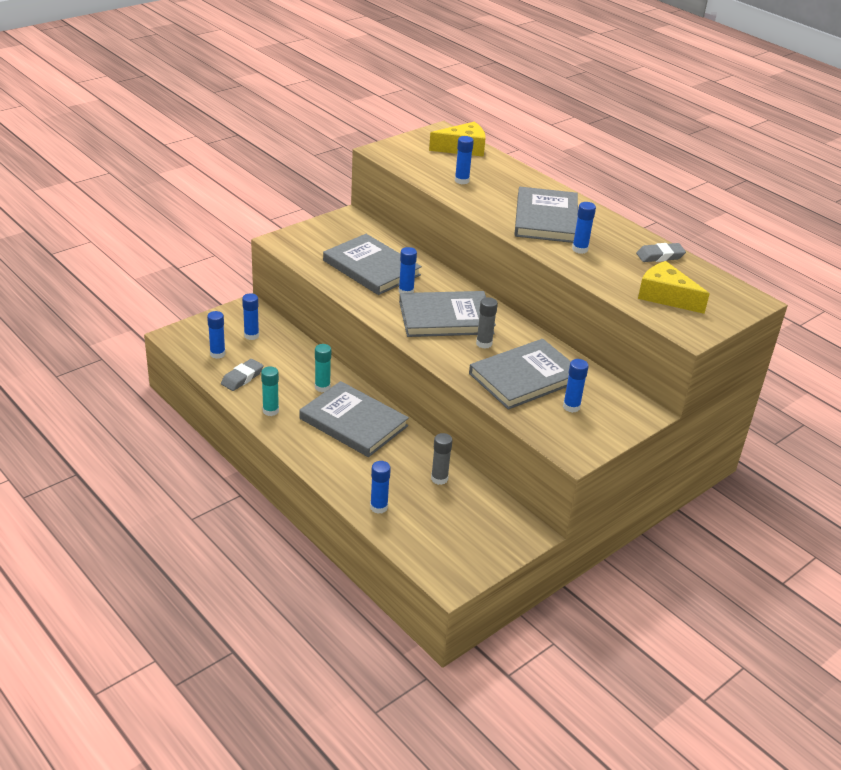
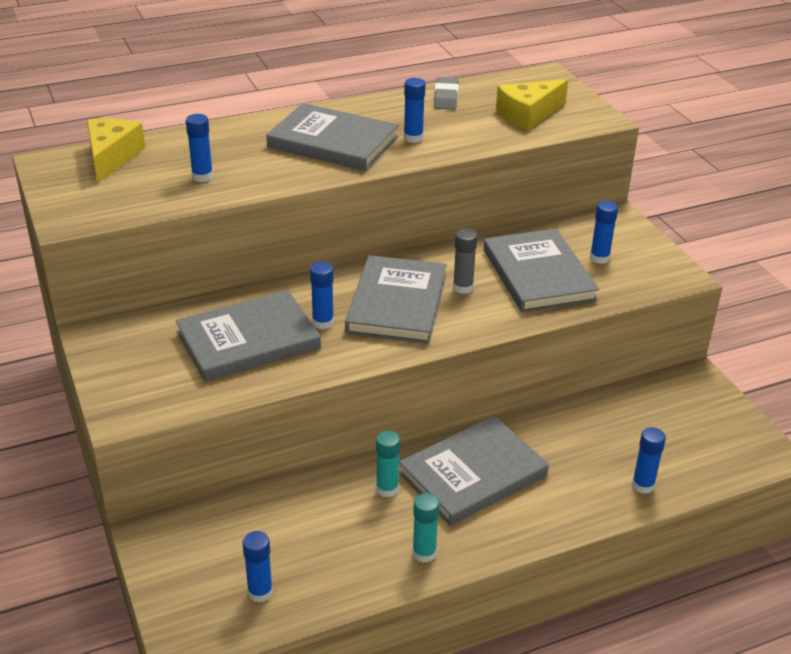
camera: 70 degrees left, 0 degrees up
(242, 378) = (334, 572): grey eraser -> none
(251, 335) = (228, 543): blue glue stick -> none
(439, 478) = (598, 423): grey glue stick -> none

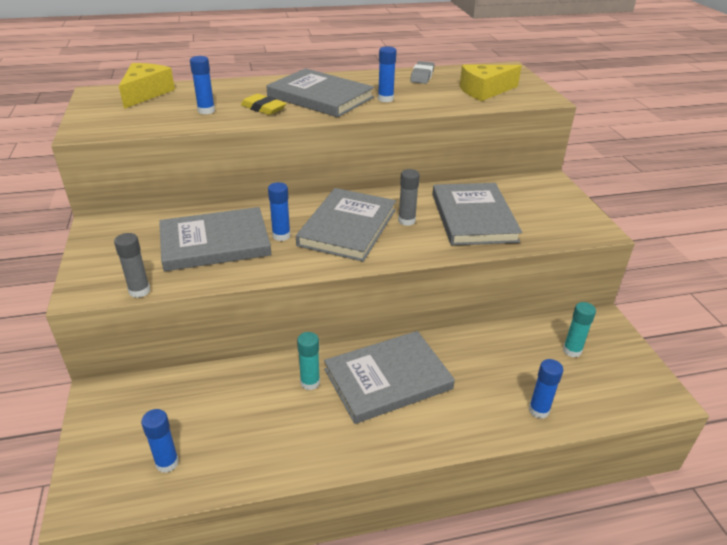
camera: 10 degrees right, 0 degrees up
(187, 407) = (139, 291): none -> grey glue stick
(271, 166) = (263, 108): none -> yellow eraser
(424, 553) = (323, 447): turquoise glue stick -> turquoise glue stick (572, 350)
(599, 258) = (529, 209): blue glue stick -> none

